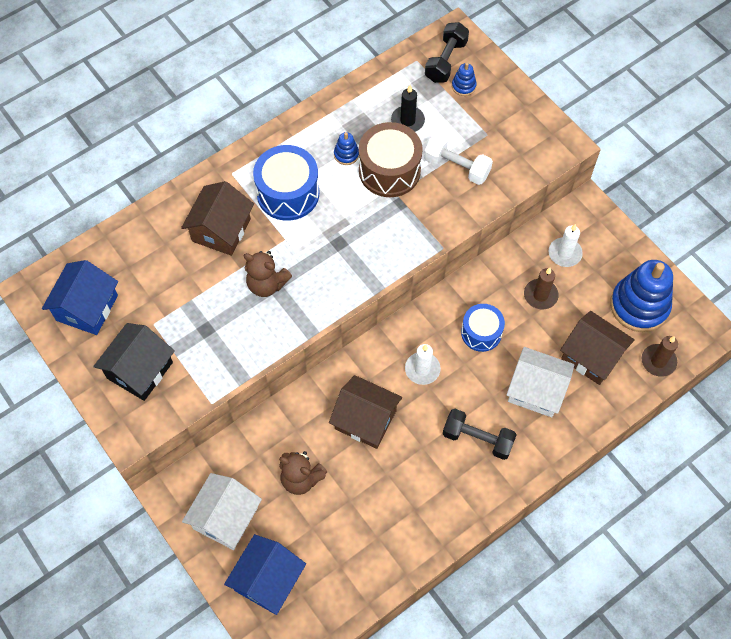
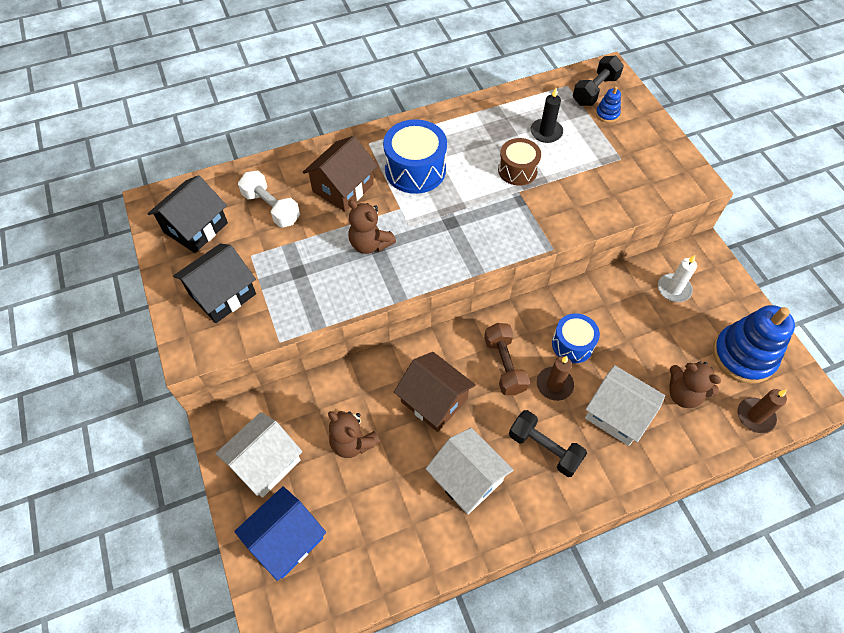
camera: 15 degrees right, 5 degrees down
(87, 308) = (195, 227): blue house -> black house
(346, 154) = (480, 149): blue stacking toy -> none
(389, 170) = (517, 170): brown drum -> brown drum, size x0.65
(415, 484) = (467, 479): none -> white house
(422, 369) = (504, 365): white candle -> brown dumbbell
(456, 167) = (584, 180): white dumbbell -> white dumbbell (271, 208)
(540, 295) = (641, 322): brown candle -> brown candle (554, 385)
(591, 356) = (683, 394): brown house -> brown teddy bear

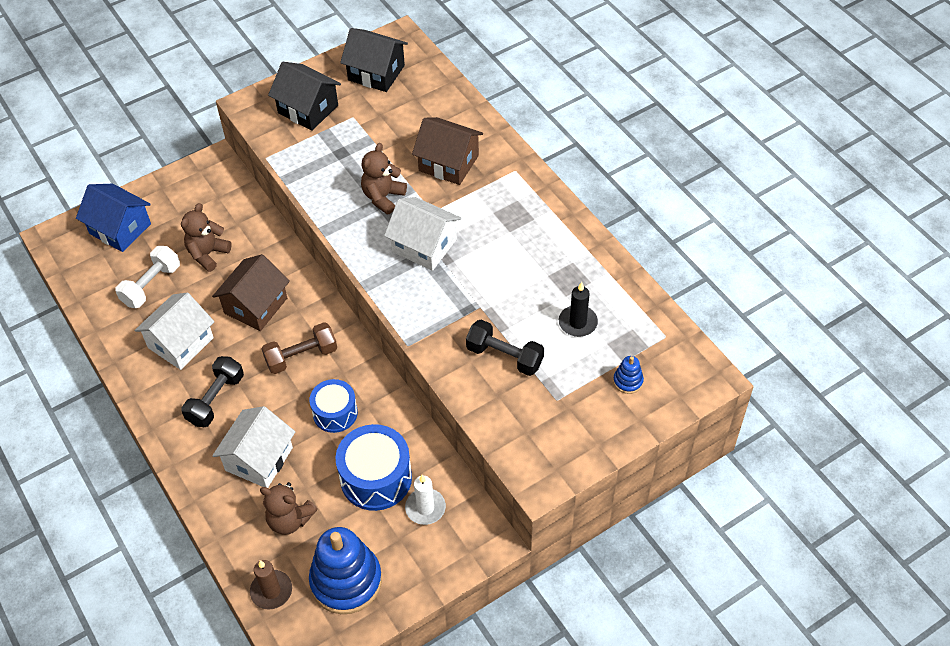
camera: 80 degrees right, 5 degrees down
(265, 462) = (184, 200): white house -> white house (424, 245)
(271, 208) = (410, 117): white dumbbell -> white dumbbell (151, 285)
(415, 170) = (487, 215): blue drum -> blue drum (376, 478)
(517, 170) = (511, 302): brown drum -> none
(554, 385) = (285, 401): brown candle -> none
(595, 91) = (666, 365): black dumbbell -> black dumbbell (504, 356)
(683, 394) = (289, 520): brown teddy bear -> brown teddy bear turned 90 degrees counterclockwise

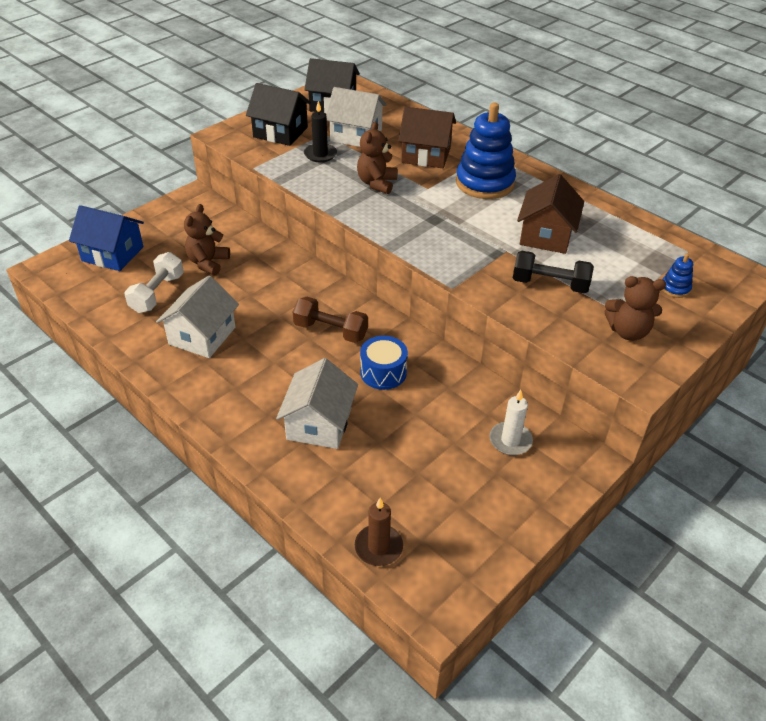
camera: 15 degrees left, 10 degrees down
(215, 399) = (255, 378): black dumbbell -> none
(255, 306) = (270, 296): brown house -> brown house (546, 235)
(289, 520) = (373, 474): brown teddy bear -> brown teddy bear (628, 331)
(301, 356) = (330, 331): brown dumbbell -> brown dumbbell turned 60 degrees clockwise
(346, 581) = (457, 522): blue stacking toy -> blue stacking toy (484, 183)
(376, 478) = (448, 422): blue drum -> none
(424, 245) = (431, 213): white house -> white house (356, 135)
(578, 322) = (603, 251): black candle -> black candle (320, 154)

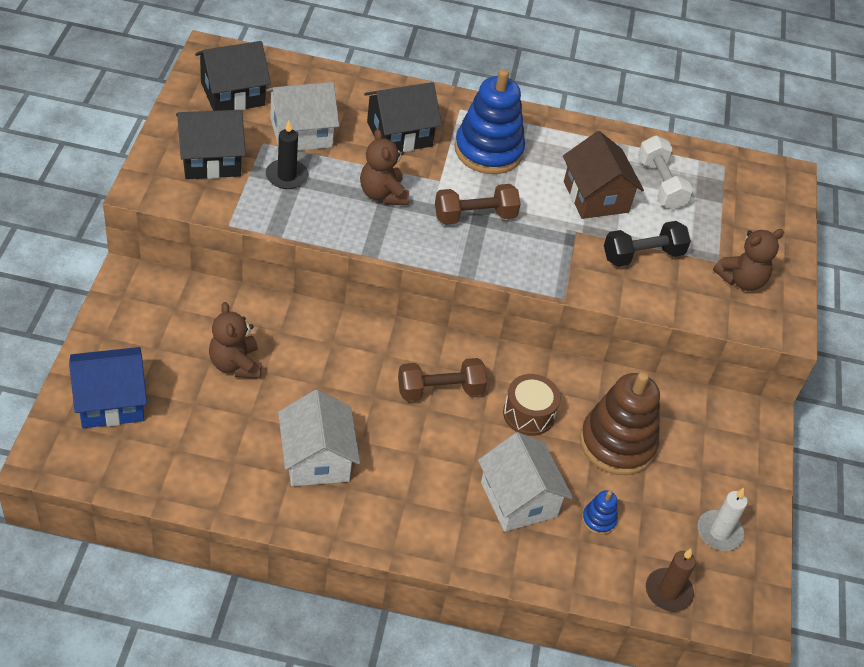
camera: 40 degrees left, 5 degrees up
(157, 293) = (216, 430): white dumbbell -> white dumbbell (660, 184)
(383, 372) = (528, 414): blue drum -> brown drum
(426, 155) = (399, 134): brown house -> black house
(433, 216) = (475, 216): none -> brown dumbbell
(437, 422) = (617, 443): none -> brown stacking toy
(510, 440) = (689, 431): white candle -> white candle (719, 532)
(675, 288) = (743, 214): blue stacking toy -> blue stacking toy (598, 520)

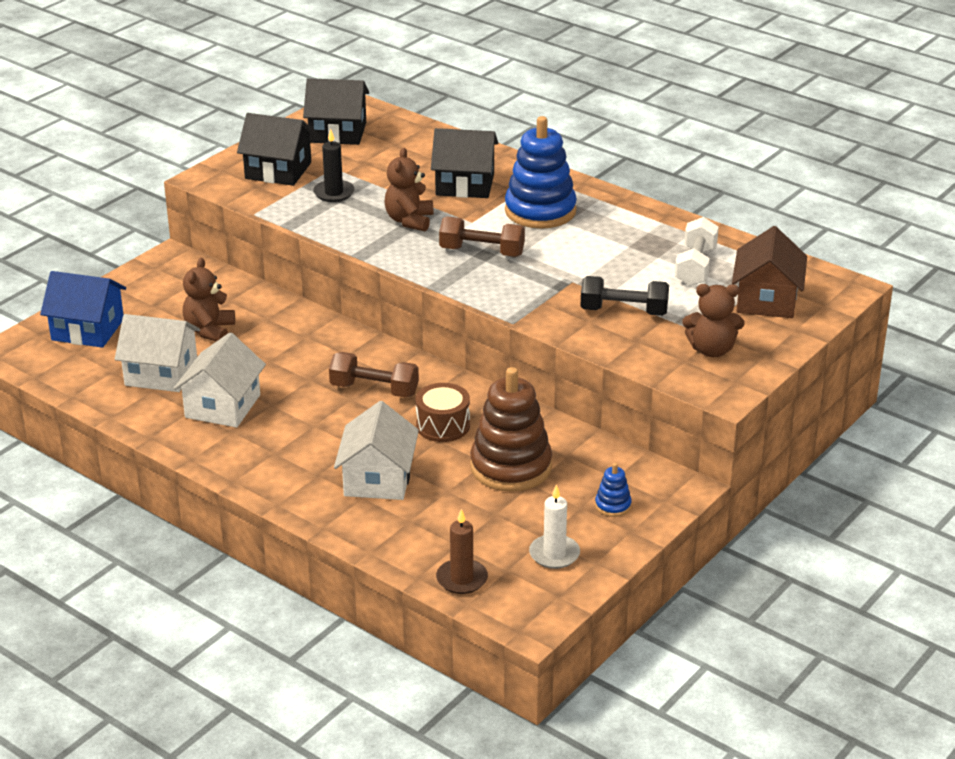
camera: 35 degrees right, 15 degrees down
(301, 133) = (374, 168): white house -> white house (161, 373)
(596, 197) = (617, 262): brown house -> brown house (766, 300)
(598, 520) = (441, 513): blue stacking toy -> blue stacking toy (613, 505)

